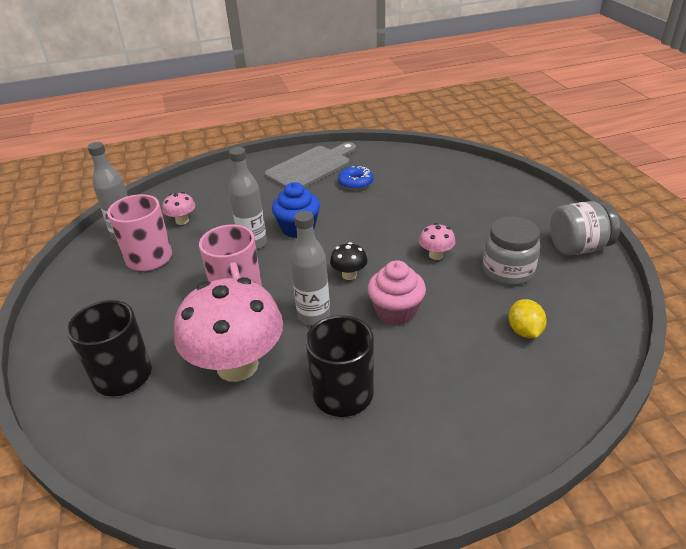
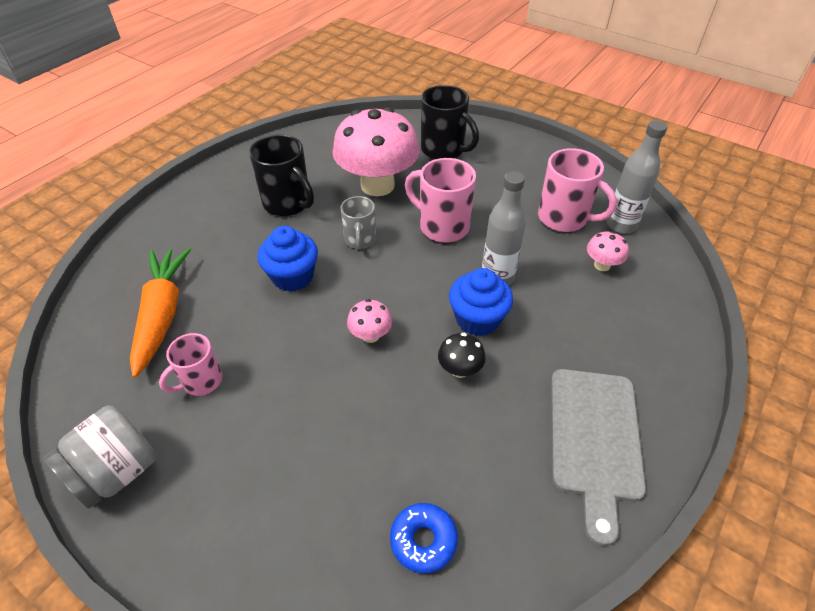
camera: 140 degrees right, 10 degrees up
(314, 316) = (360, 240): grey bottle -> grey mug
(349, 275) = (366, 291): black mushroom -> black mushroom (460, 369)
(355, 183) = (497, 440): blue donut -> blue donut (423, 540)
(396, 312) = (292, 276): pink cupcake -> blue cupcake
(436, 255) = (295, 362): pink mushroom -> pink mushroom (370, 335)
(508, 271) = (201, 381): grey jar -> pink mug
(524, 331) = (162, 314): yellow lemon -> orange carrot

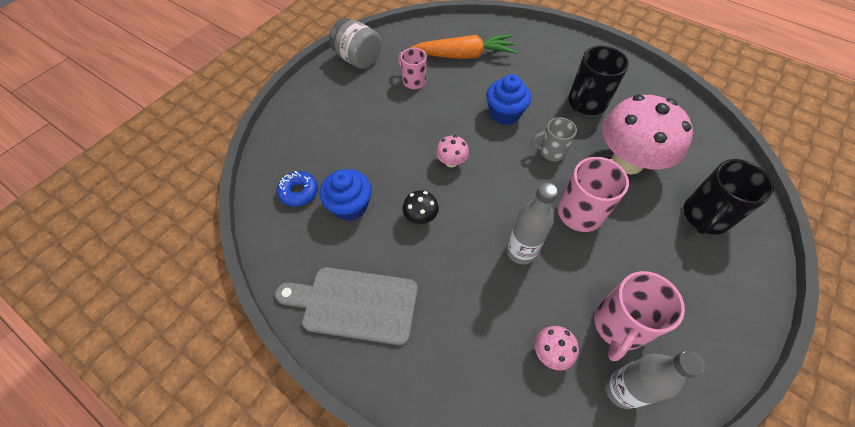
camera: 90 degrees right, 10 degrees up
(477, 319) = (470, 232): blue cupcake -> blue cupcake (350, 206)

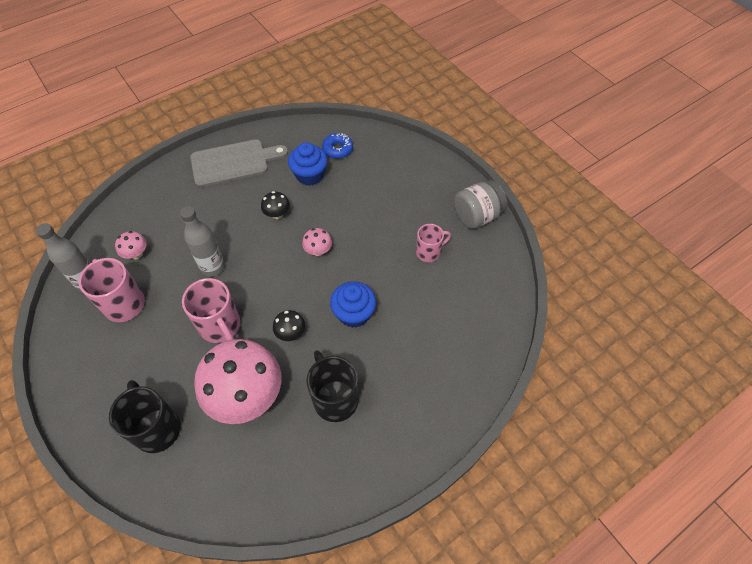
camera: 110 degrees right, 0 degrees up
(355, 304) = (233, 162): grey cutting board -> grey cutting board turned 45 degrees clockwise
(464, 55) = (451, 309): orange carrot -> none
(551, 151) = (291, 333): grey mug -> black mushroom

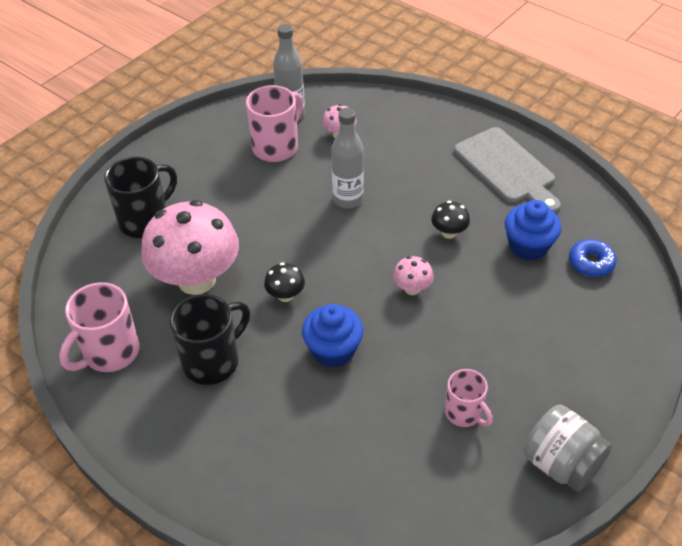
camera: 75 degrees right, 10 degrees down
(220, 326) = (274, 231): pink mug -> pink mug (110, 353)

